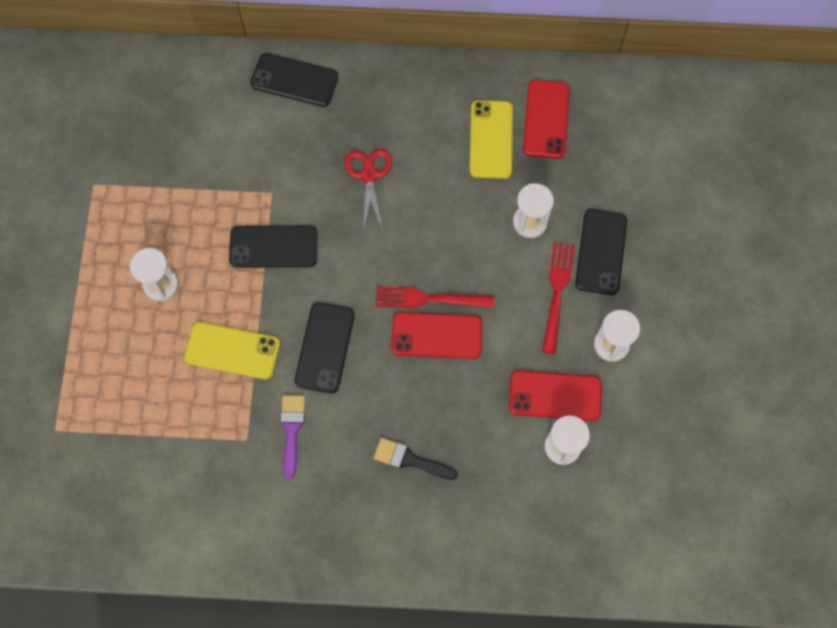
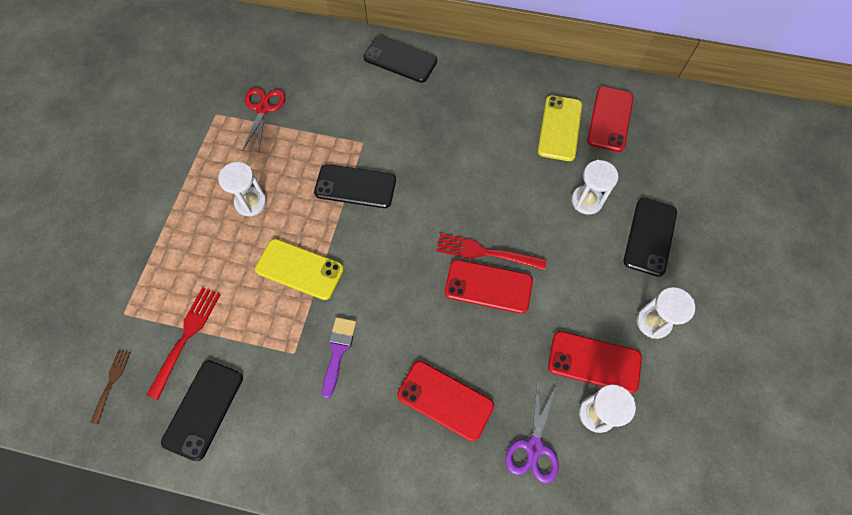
camera: 10 degrees right, 5 degrees down
(64, 502) = (111, 383): none -> brown fork
(325, 347) = (383, 280): black phone -> black phone (203, 409)
(369, 175) = (449, 141): red scissors -> red scissors (263, 108)
(410, 460) = (445, 400): black brush -> red phone
(504, 489) = (534, 447): none -> purple scissors
(557, 292) = (605, 266): red fork -> red fork (186, 337)

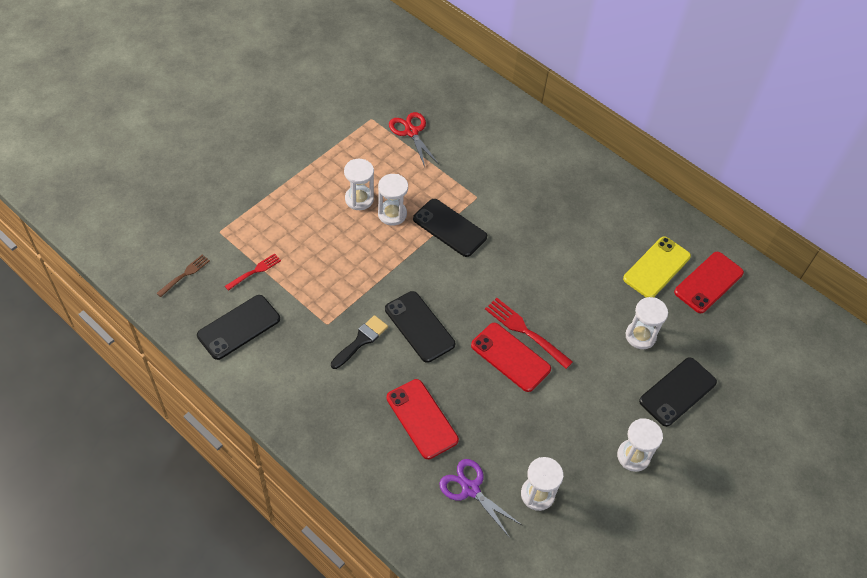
camera: 25 degrees right, 10 degrees down
(186, 337) = (255, 271): red fork -> red fork, size x0.61
(263, 108) = (411, 132): red scissors -> red scissors turned 60 degrees counterclockwise
(292, 201) = (392, 214): none -> white hourglass
(299, 269) = (367, 267): yellow phone -> none
(338, 351) = (361, 340): purple brush -> black brush
(400, 59) = (551, 146): black phone -> black phone (419, 327)
(534, 447) = (470, 489): purple scissors -> purple scissors turned 90 degrees clockwise
(594, 362) = (561, 457): red phone -> none

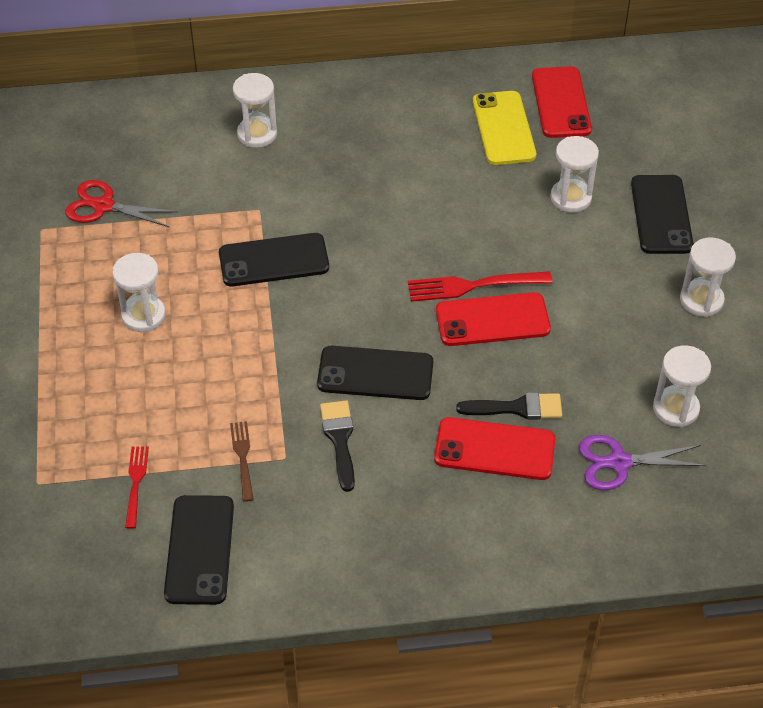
camera: 45 degrees left, 5 degrees down
(185, 274) = (63, 560): brown fork -> brown fork (242, 457)
(392, 214) = (198, 299): white hourglass -> white hourglass (257, 134)
(460, 411) = (517, 408): none -> black brush

